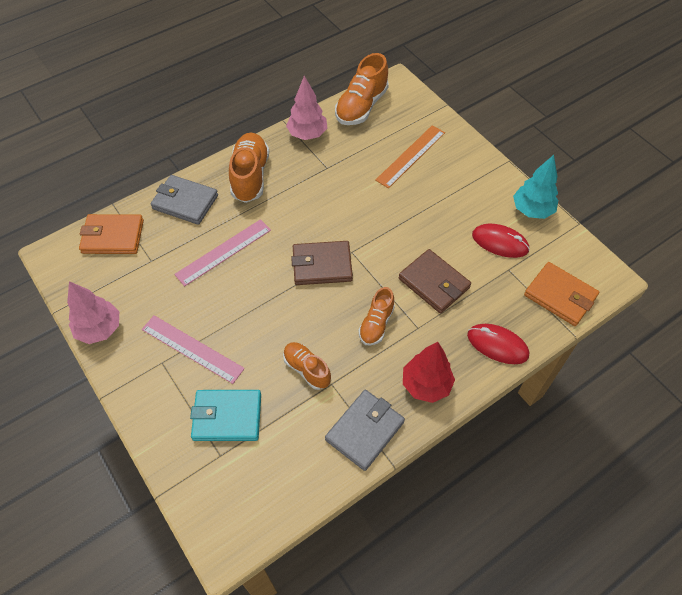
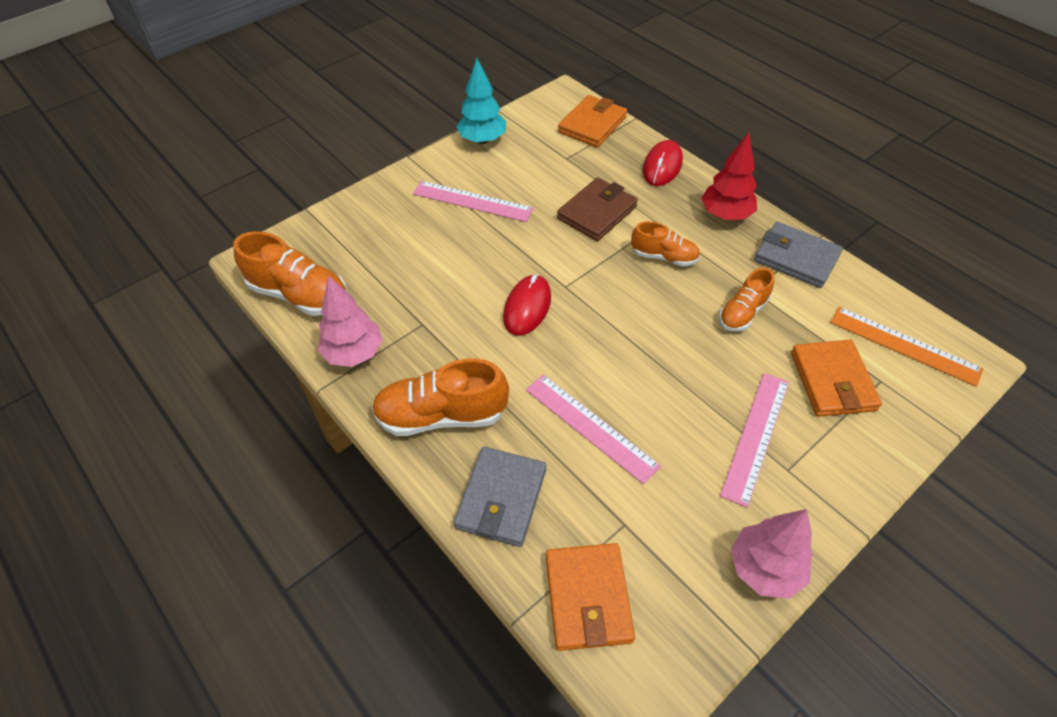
camera: 95 degrees left, 5 degrees down
(227, 417) = (832, 381): turquoise wallet -> orange wallet
(322, 265) = (592, 313): brown wallet -> none
(410, 156) = (400, 239): orange ruler -> orange ruler (904, 345)
(451, 200) = (472, 201): none -> pink ruler
(500, 242) = (531, 163): red mouse -> red mouse (527, 307)

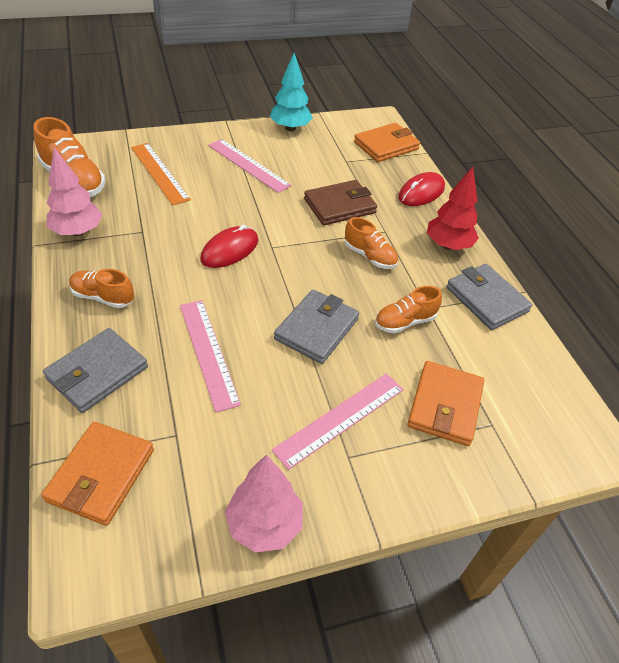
camera: 20 degrees right, 5 degrees down
(441, 415) = (103, 297): orange shoe -> orange shoe, size x0.61
(671, 356) = (316, 329): none -> grey wallet
(904, 345) = (537, 406): orange ruler -> orange ruler (159, 173)

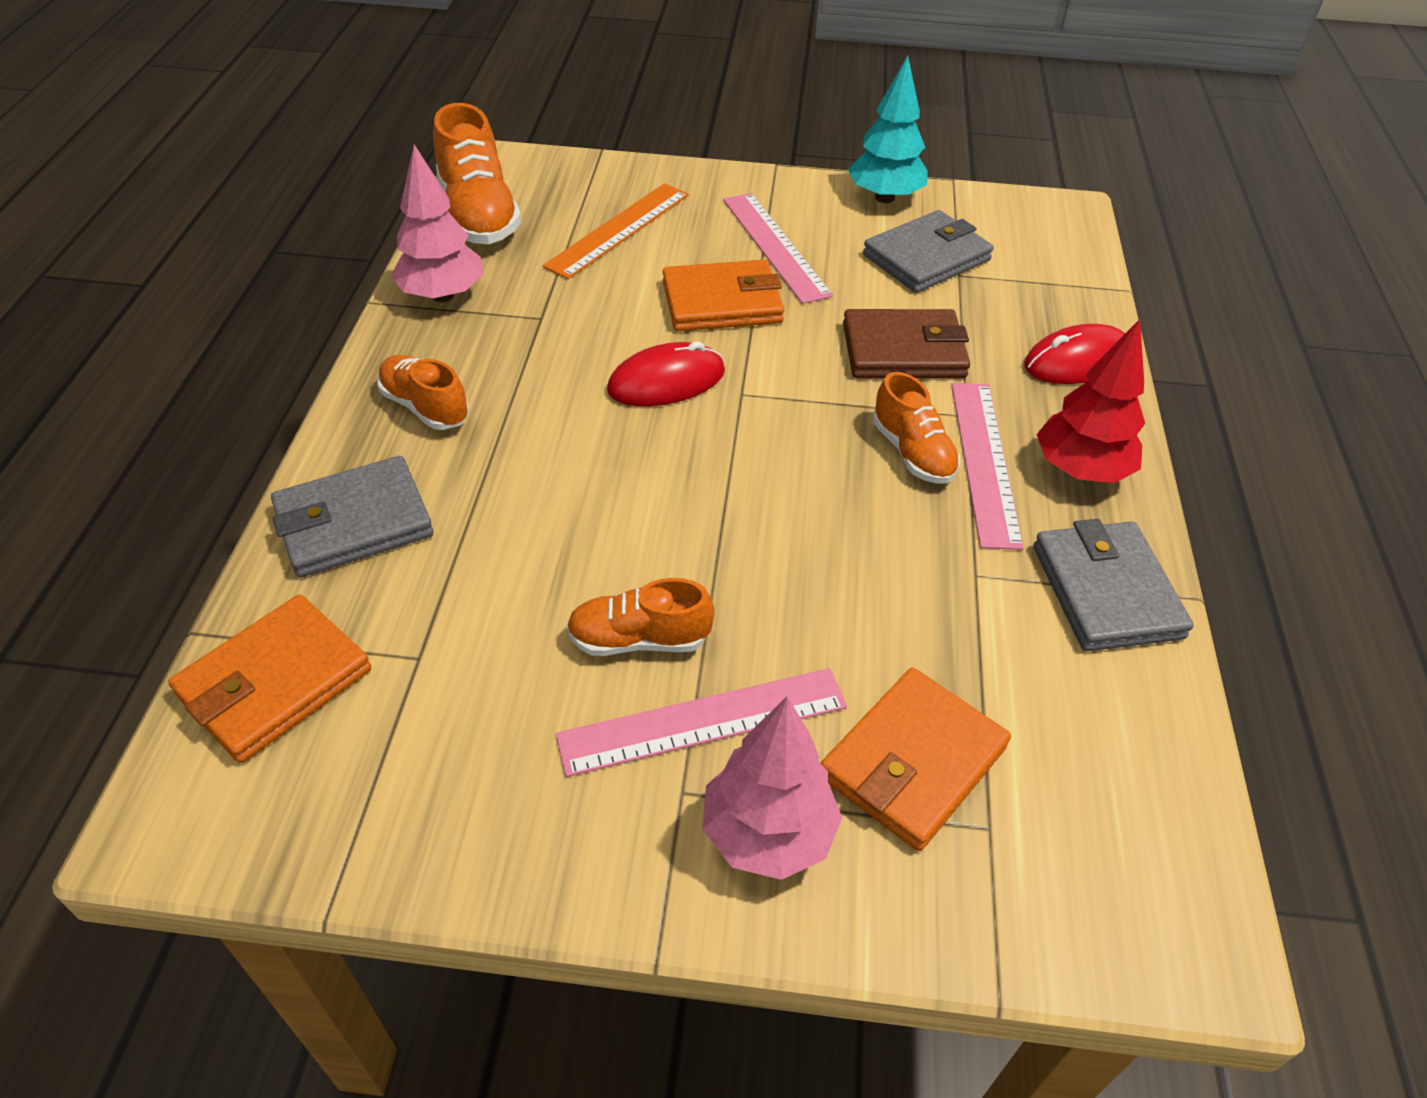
camera: 25 degrees right, 0 degrees up
(159, 173) = (618, 229): orange ruler -> orange ruler turned 45 degrees clockwise
(208, 352) = (539, 540): pink ruler -> pink ruler (984, 461)
(264, 524) = (478, 853): pink tree -> pink tree (768, 834)
(316, 329) = (745, 554): grey wallet -> grey wallet (926, 258)
(386, 146) = (1052, 262): orange wallet -> orange wallet (722, 302)
(405, 322) = (916, 587): orange shoe -> orange shoe (639, 639)

